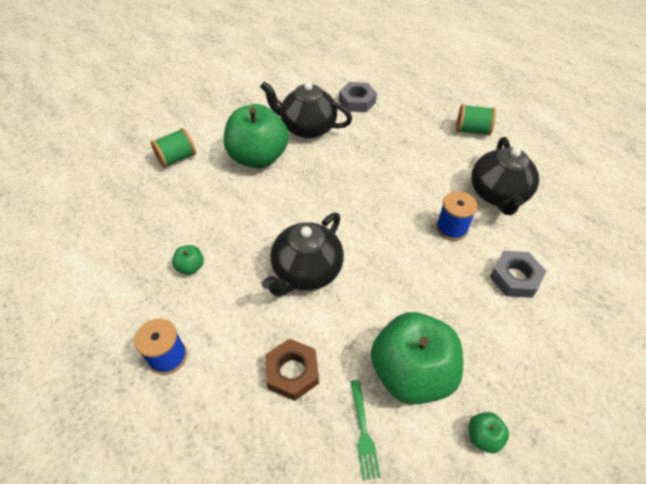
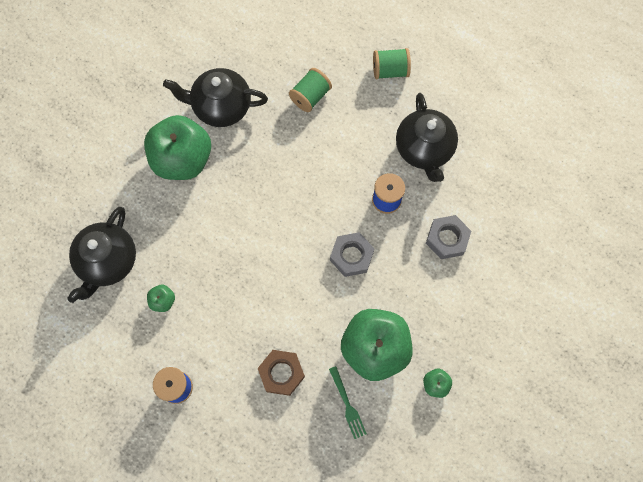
camera: 15 degrees left, 20 degrees up
(177, 158) = (100, 181): green spool -> green spool (310, 96)
(306, 271) = (267, 279): black teapot -> black teapot (108, 262)
(357, 101) = (264, 56): grey nut -> grey nut (351, 256)

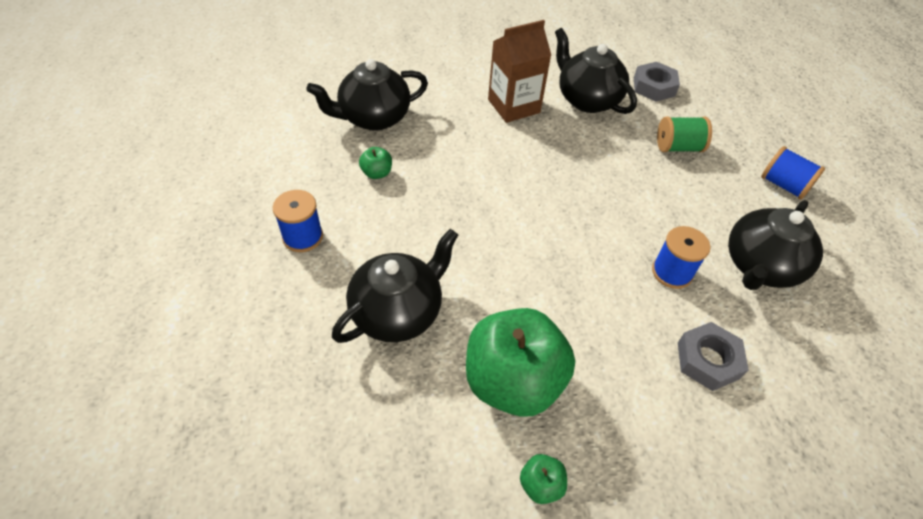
camera: 45 degrees right, 20 degrees down
(183, 160) = (514, 106): green apple -> brown carton
(281, 373) = (398, 312): brown nut -> black teapot
(347, 405) = (423, 402): green fork -> none
(351, 256) = (582, 284): grey nut -> grey nut (654, 87)
(390, 71) = (783, 185): green spool -> blue spool

